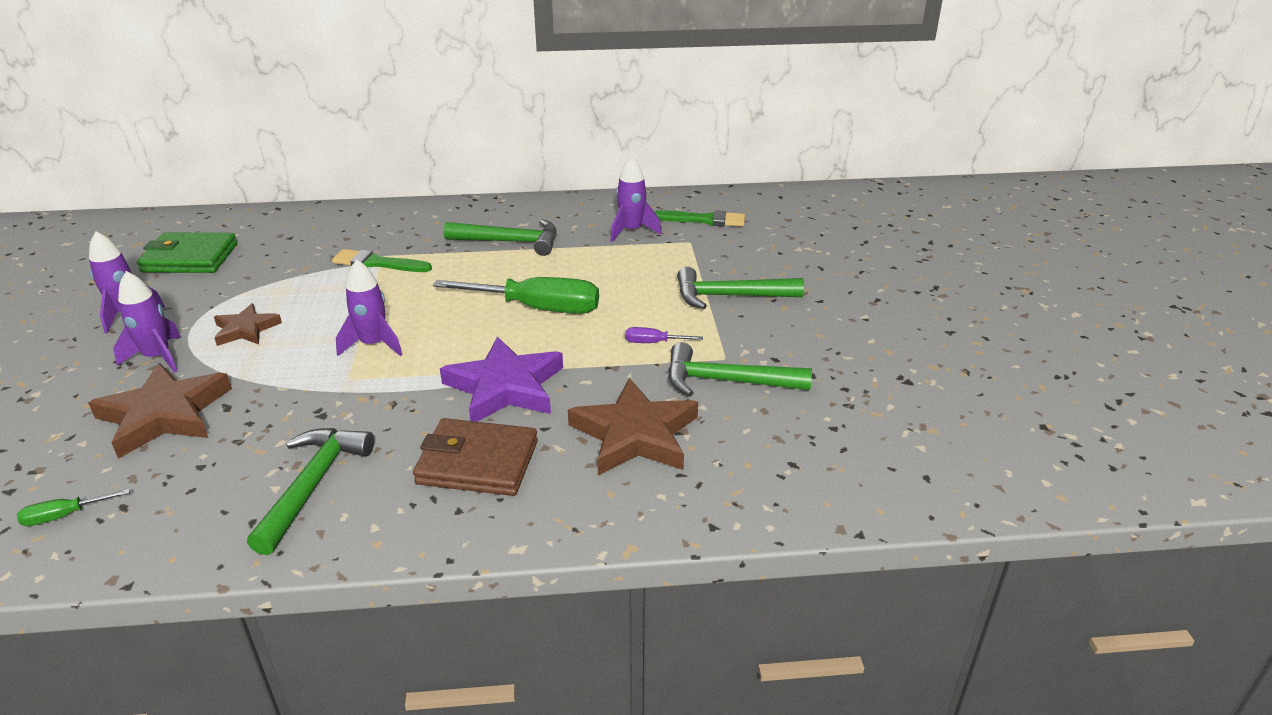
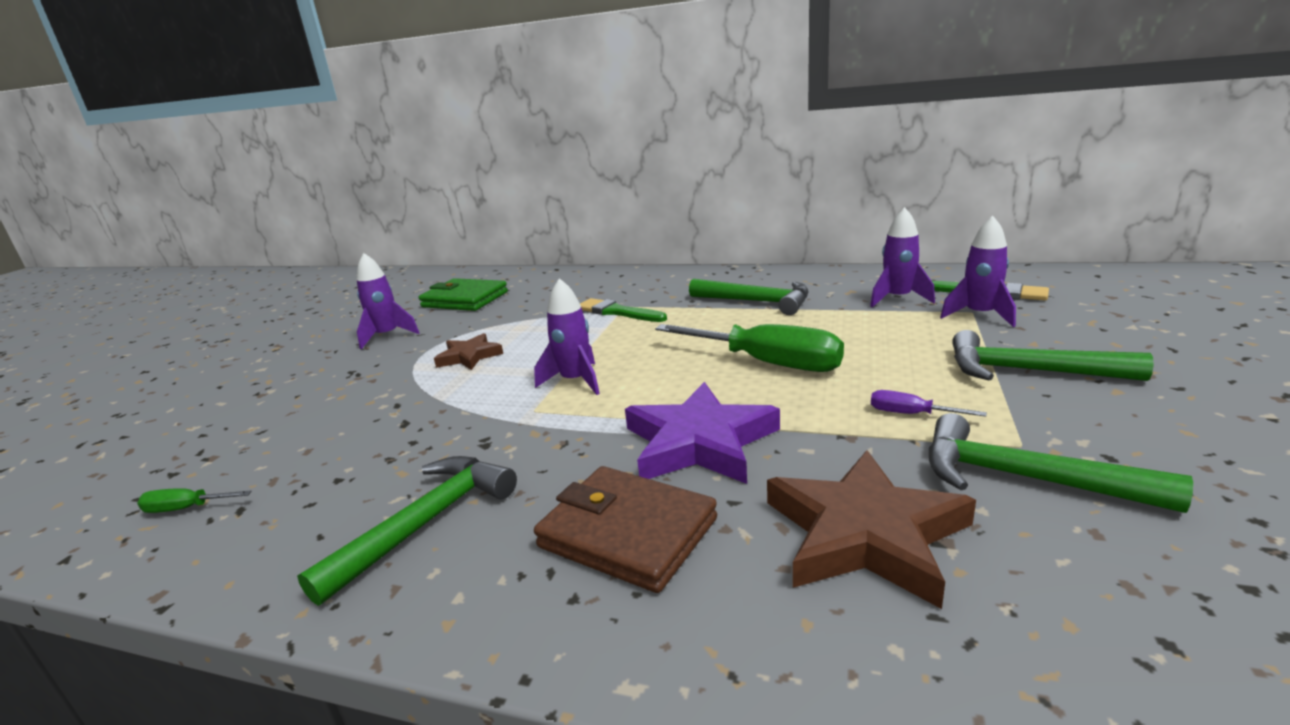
camera: 25 degrees right, 10 degrees down
(158, 357) = (382, 372): purple rocket -> purple rocket (979, 315)
(164, 415) = (347, 423): brown star -> none

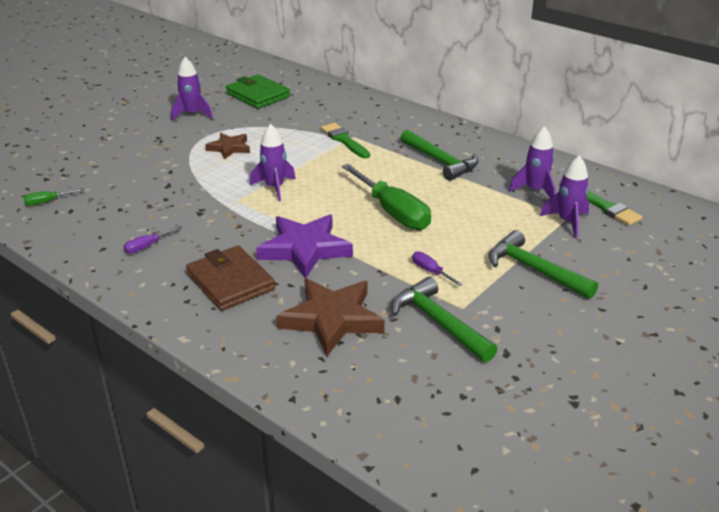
camera: 20 degrees right, 10 degrees up
(187, 508) = (48, 202): green screwdriver -> green screwdriver turned 45 degrees counterclockwise
(426, 523) = (147, 246): green hammer -> purple screwdriver

